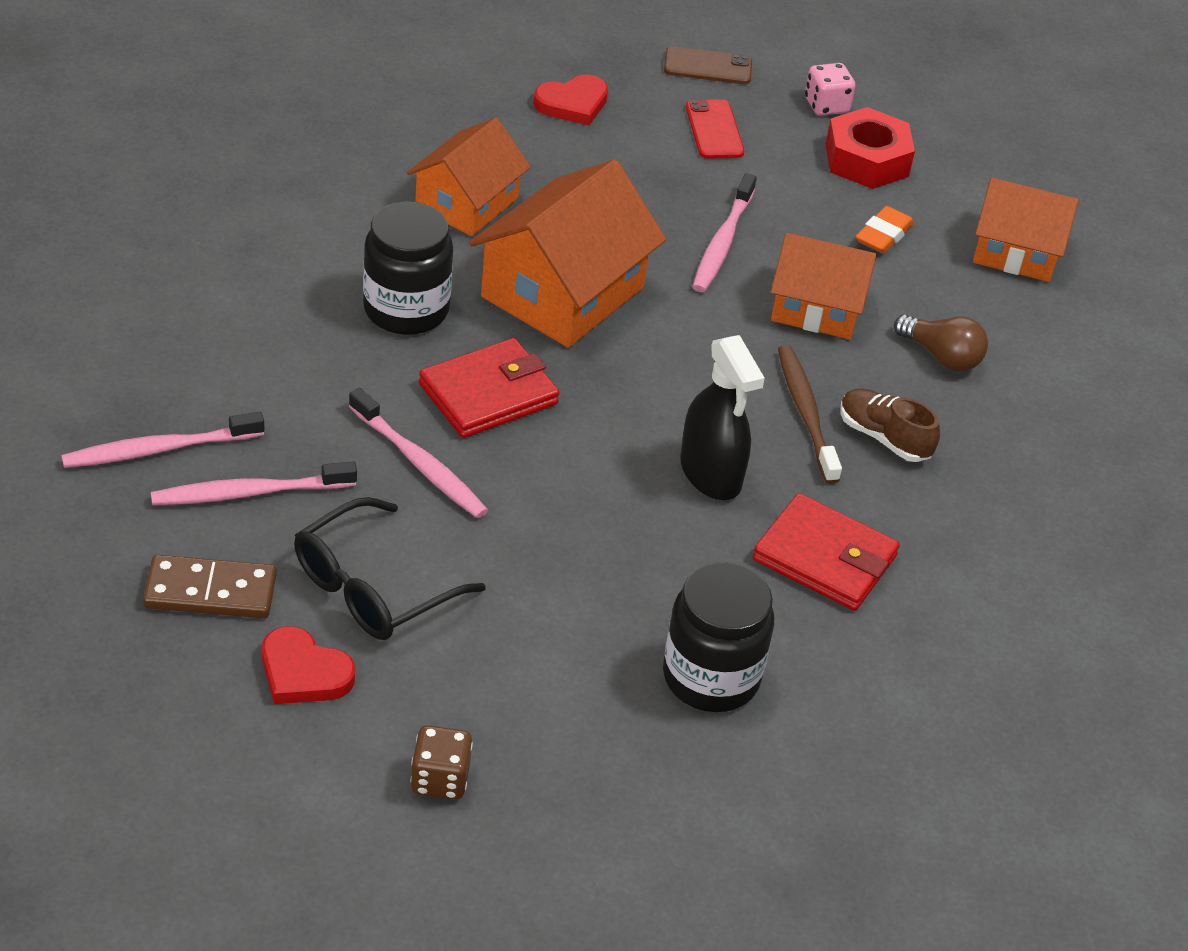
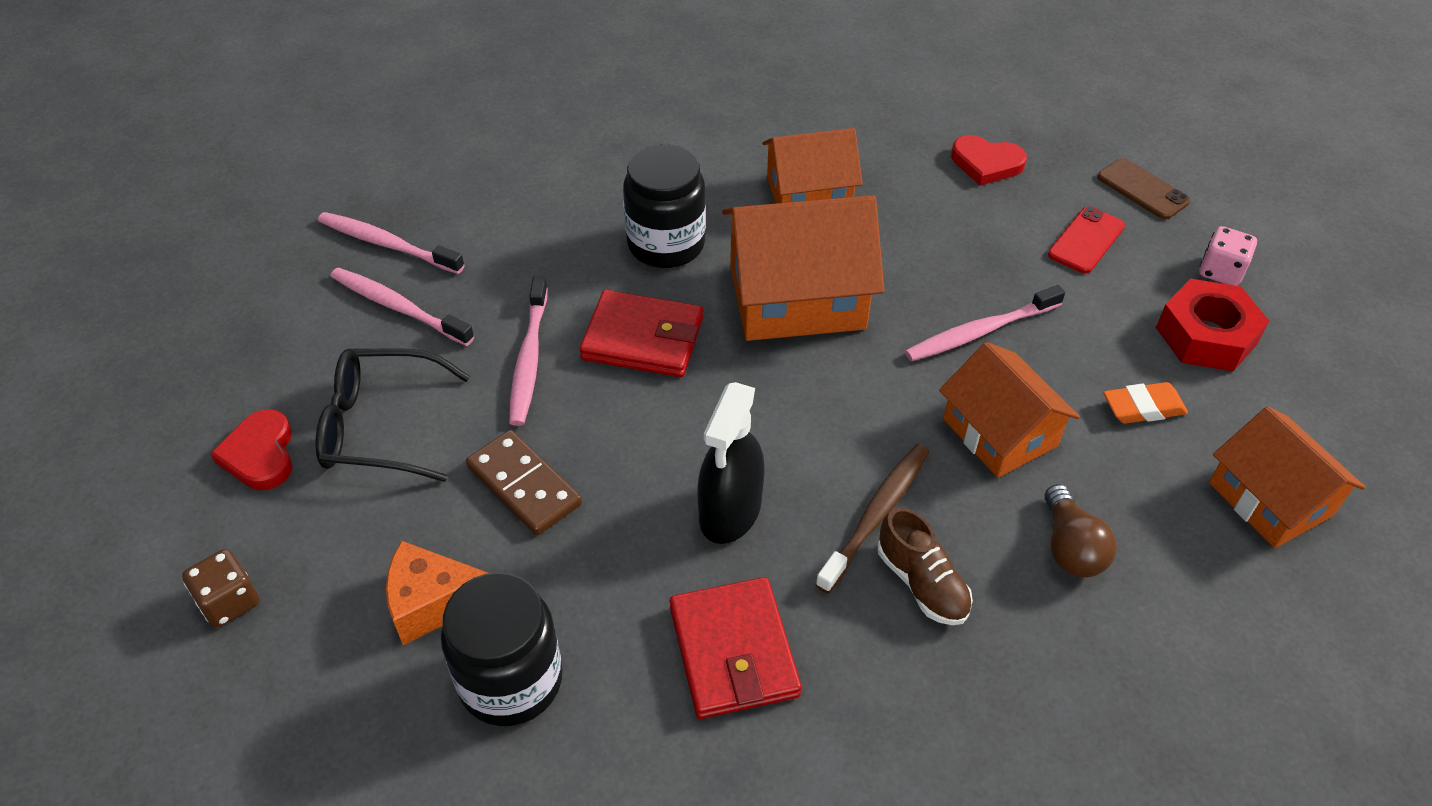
camera: 50 degrees right, 5 degrees up
(210, 591) = (287, 357): brown domino -> brown domino (524, 485)
(591, 672) = (432, 603): none -> orange cheese
(883, 437) = (922, 583): brown shoe -> brown shoe turned 150 degrees clockwise

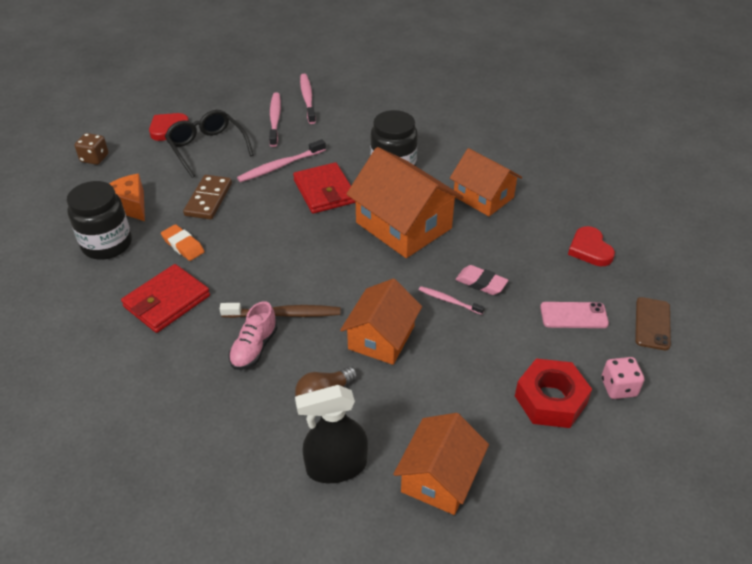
camera: 55 degrees right, 5 degrees down
(730, 511) = (245, 265): black spray bottle -> black spray bottle (336, 467)
(922, 583) = (254, 348): brown shoe -> pink shoe
(971, 286) = (481, 283): none -> pink eraser
(980, 332) = (449, 301): pink toothbrush -> pink toothbrush, size x0.60
(1086, 240) = (573, 315): red phone -> pink phone
(1143, 408) = (458, 391): orange eraser -> orange eraser (183, 245)

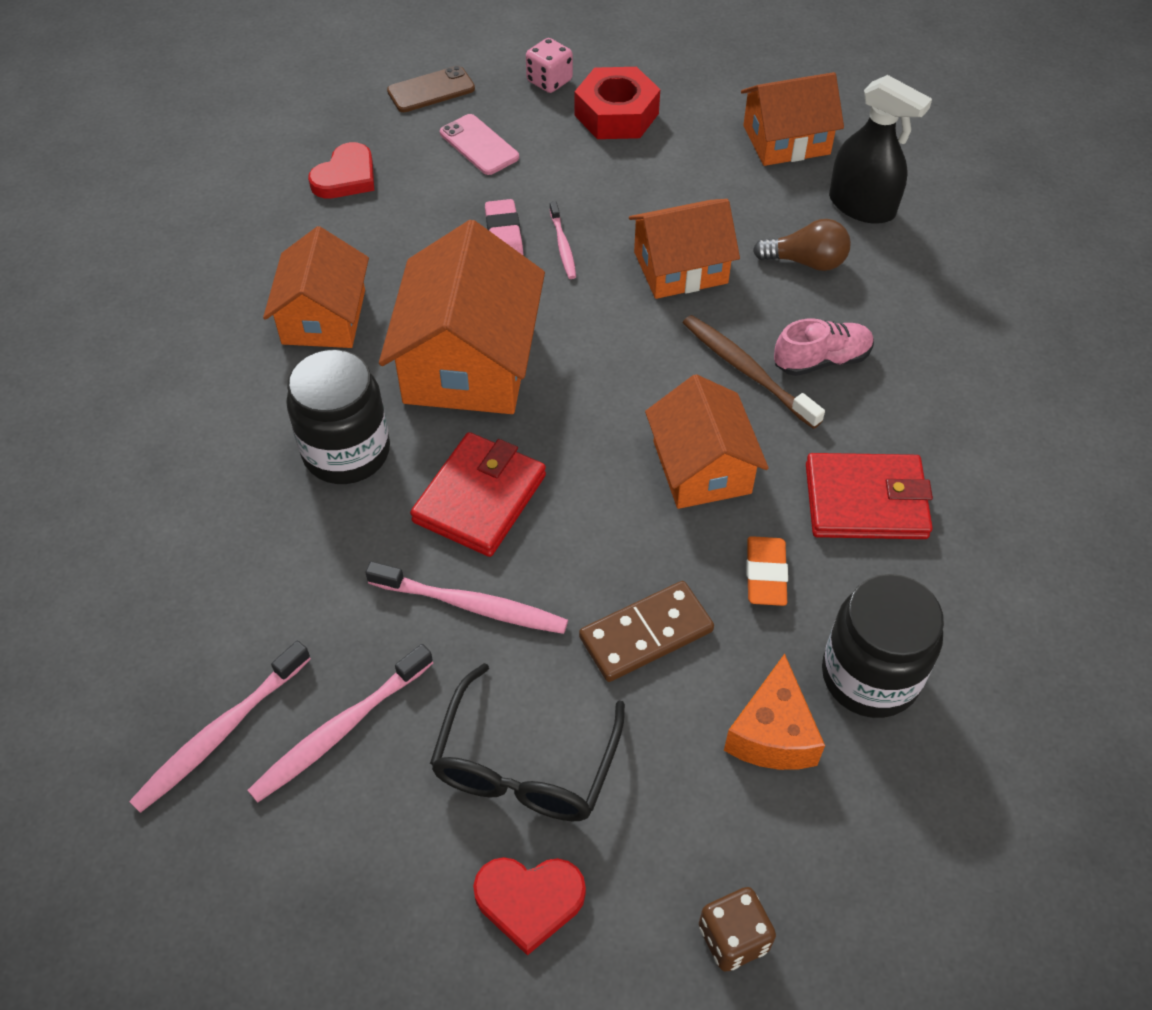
camera: 130 degrees left, 10 degrees up
(254, 261) = (701, 467): none -> orange house

